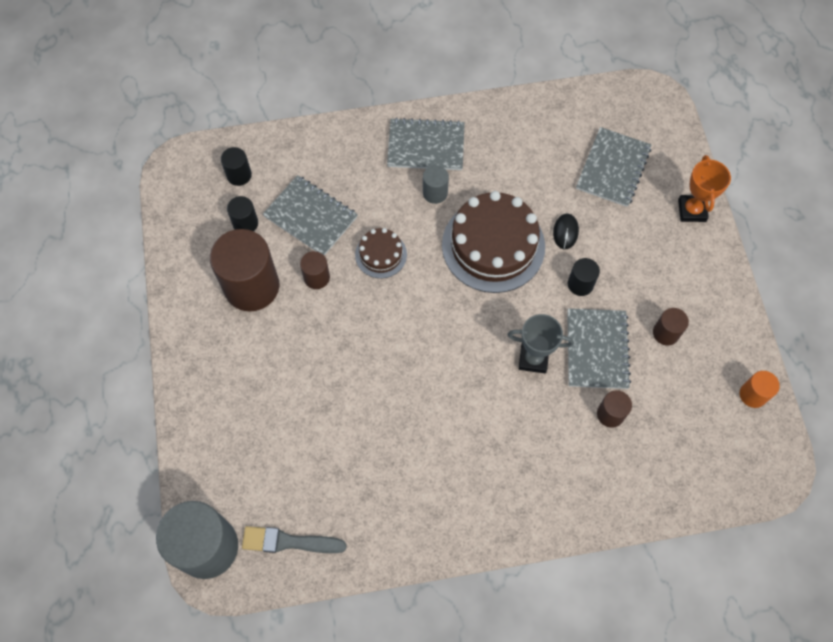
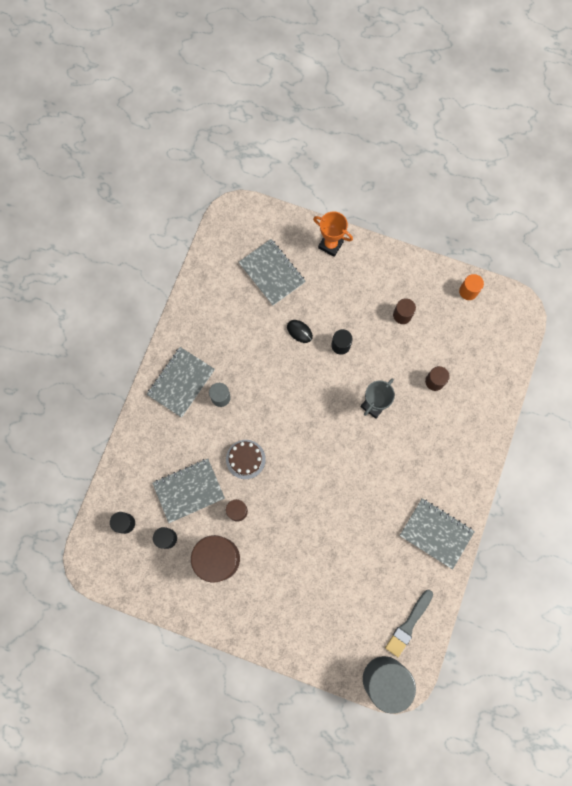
camera: 60 degrees left, 10 degrees up
(493, 245) = (282, 383): brown cake -> none
(597, 349) = (389, 363): grey notebook -> grey notebook (436, 533)

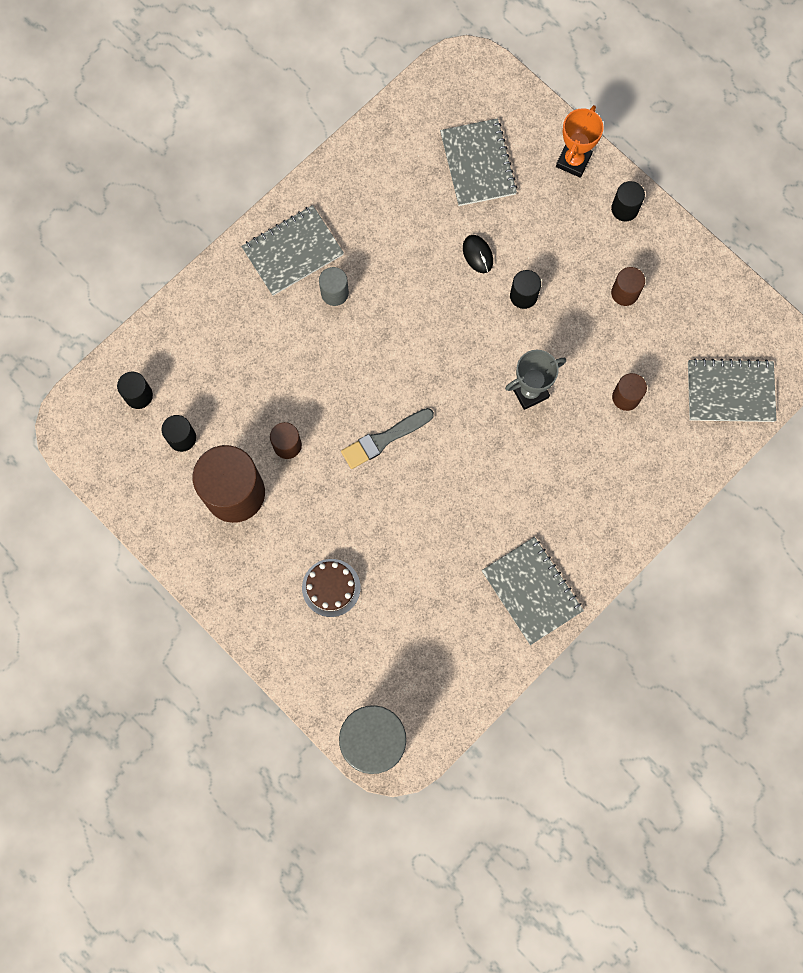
camera: 25 degrees right, 0 degrees up
(189, 490) = (238, 391): grey notebook -> grey notebook (730, 391)
(245, 459) = (329, 385): brown cake -> brown cake (331, 587)
(330, 245) = (573, 161): orange trophy -> orange trophy turned 60 degrees clockwise
(376, 261) = (624, 209): none -> black cylinder
(408, 624) = (438, 688): grey brush -> grey brush (384, 439)
(468, 291) = (729, 301): orange cylinder -> none

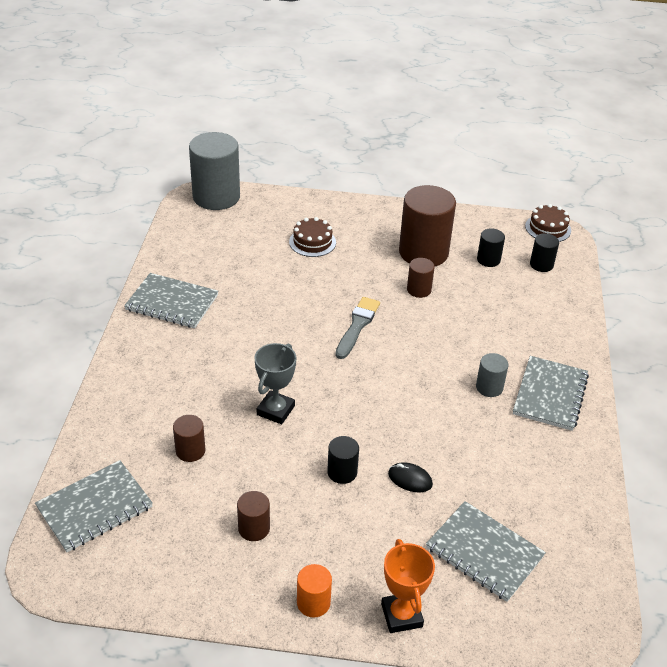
camera: 140 degrees right, 35 degrees down
(76, 439) = (548, 228): none -> brown cake
(624, 209) = (313, 603): black cylinder -> orange cylinder

